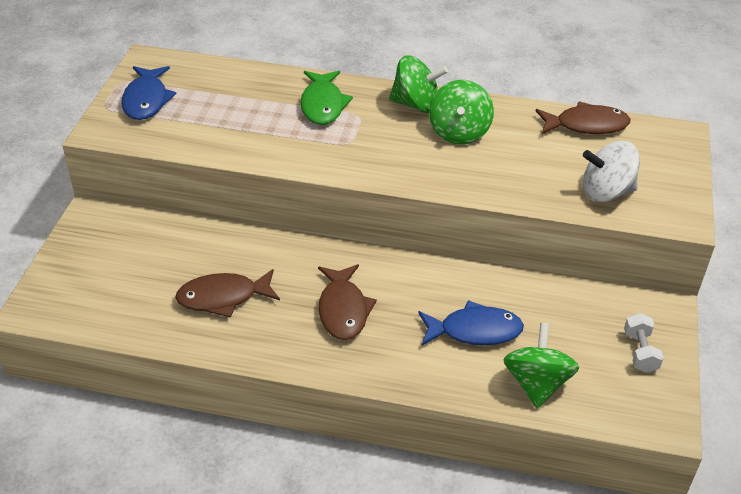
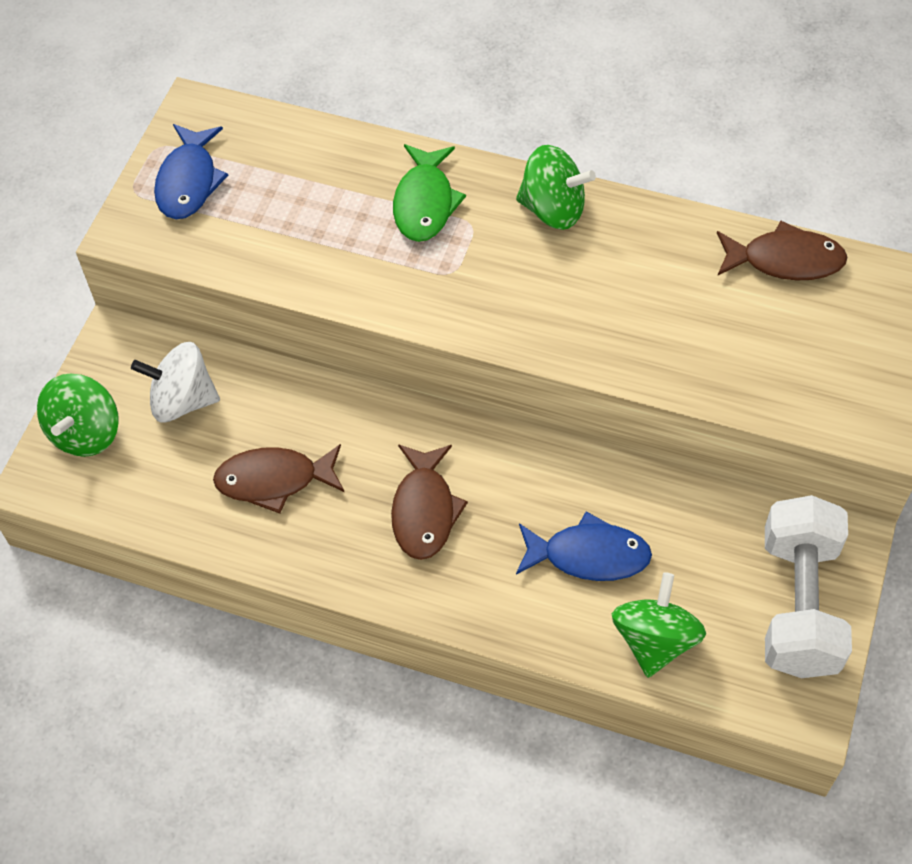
camera: 10 degrees right, 15 degrees up
(459, 132) = (604, 263): green spinning top -> green spinning top (86, 432)
(606, 192) = (788, 379): white spinning top -> white spinning top (182, 400)
(640, 352) = (799, 604): white dumbbell -> white dumbbell, size x2.23

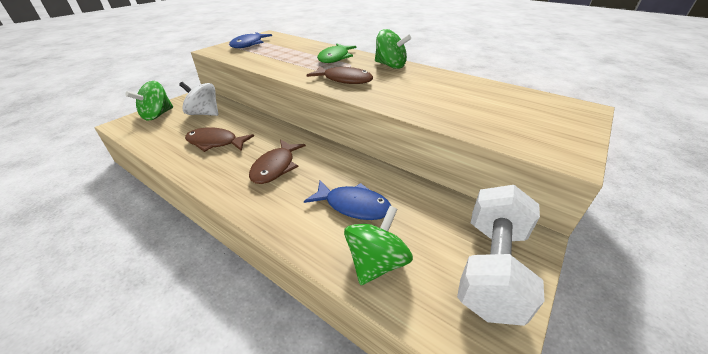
camera: 15 degrees right, 20 degrees down
(785, 260) = (504, 91): brown fish -> brown fish (344, 80)

